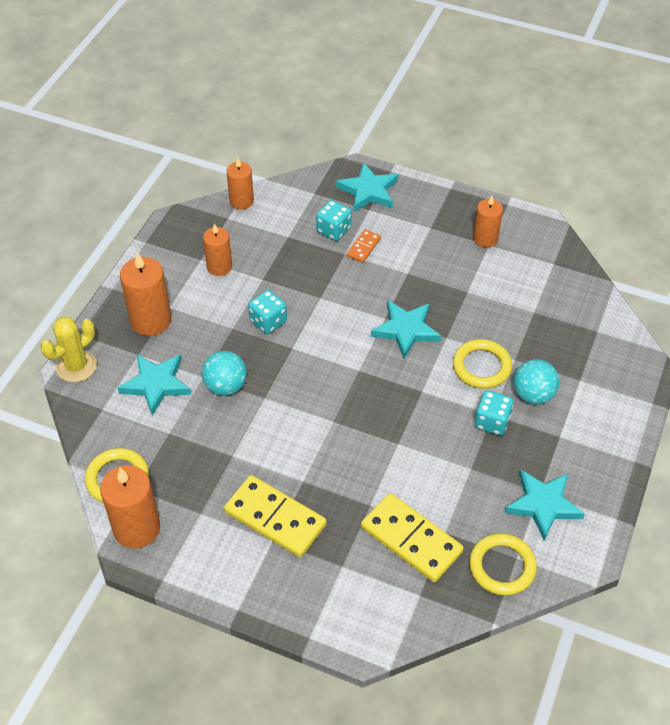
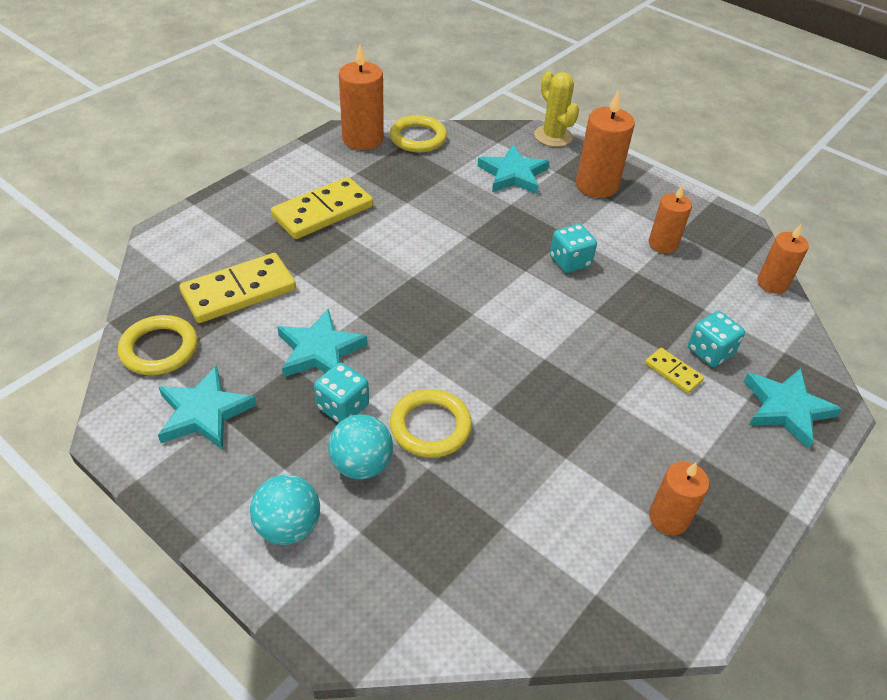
camera: 105 degrees right, 5 degrees down
(226, 386) = (492, 214): turquoise ball -> turquoise ball (288, 527)
(363, 247) = (673, 372): orange domino -> yellow domino
(406, 330) = (518, 371): turquoise star -> turquoise star (320, 351)

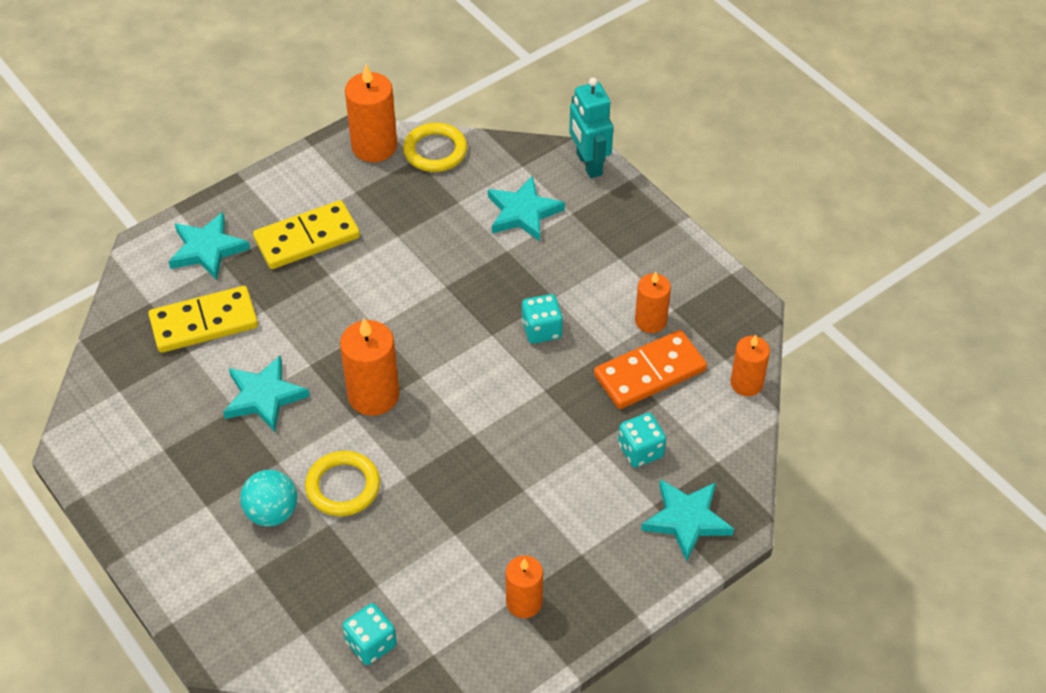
camera: 15 degrees right, 5 degrees up
(159, 349) = (121, 375): yellow ring -> none
(204, 413) = (148, 443): turquoise star -> turquoise star (207, 249)
(288, 527) = (197, 557): turquoise ball -> none
(342, 407) = (270, 456): turquoise dice -> turquoise dice (371, 644)
(553, 136) = (588, 164): yellow cactus -> turquoise robot
(596, 185) = (610, 237): orange candle -> orange candle (373, 395)
(673, 372) = (593, 467): yellow domino -> none
(683, 285) = (649, 372): none -> orange domino

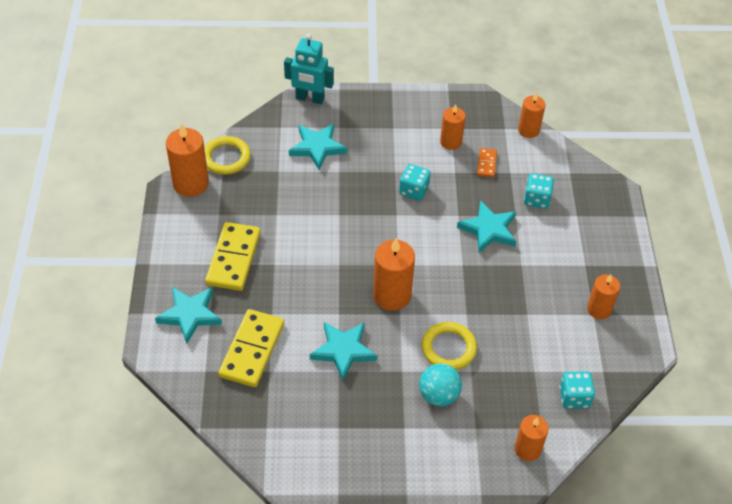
camera: 55 degrees left, 0 degrees up
(263, 635) = (527, 449): none -> orange candle
(649, 372) = (486, 164): orange domino -> orange domino, size x0.49
(686, 520) = (598, 208): turquoise star -> turquoise star (489, 229)

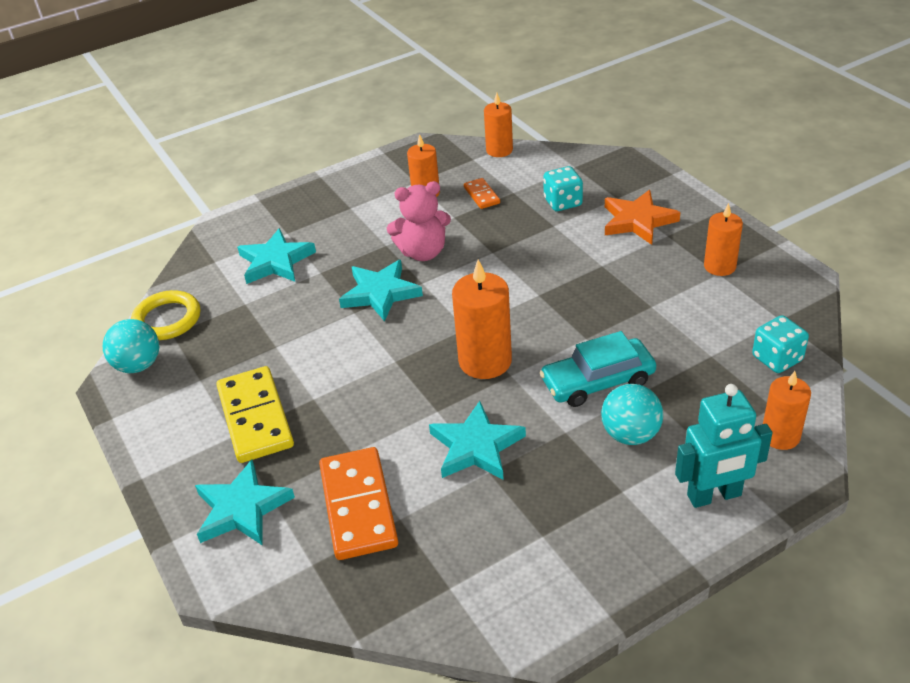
camera: 25 degrees left, 10 degrees down
(191, 184) = (138, 365): orange candle -> turquoise ball
(252, 350) = (358, 506): yellow domino -> orange domino
(310, 99) = (230, 221): turquoise robot -> turquoise robot (714, 496)
(414, 191) = (423, 252): turquoise dice -> pink teddy bear
(448, 348) = (597, 381): yellow ring -> turquoise car
(489, 229) = (537, 250): turquoise star -> turquoise star (380, 293)
(575, 243) = (638, 221): none -> orange star

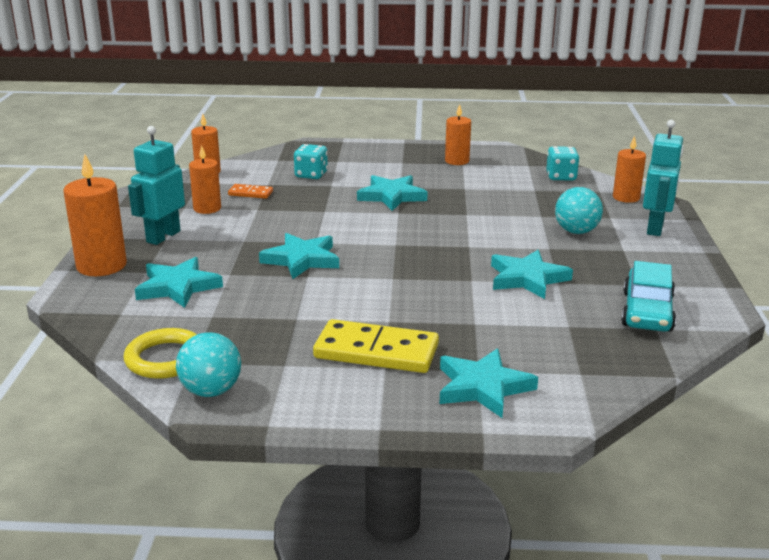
camera: 60 degrees left, 15 degrees down
(352, 204) = (163, 236): none -> turquoise robot
(358, 506) = (538, 337): orange domino -> none
(423, 252) = (280, 231): pink teddy bear -> none
(485, 361) = (442, 249): orange candle -> orange candle (101, 266)
(572, 272) = (392, 196): none -> turquoise star
(597, 381) = (514, 224): turquoise car -> turquoise car (647, 311)
(638, 221) = (373, 164): orange star -> none

